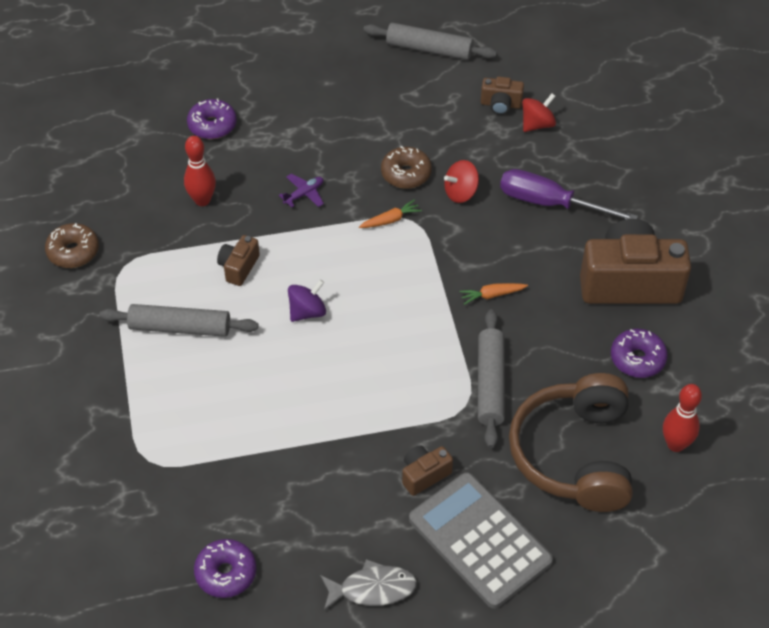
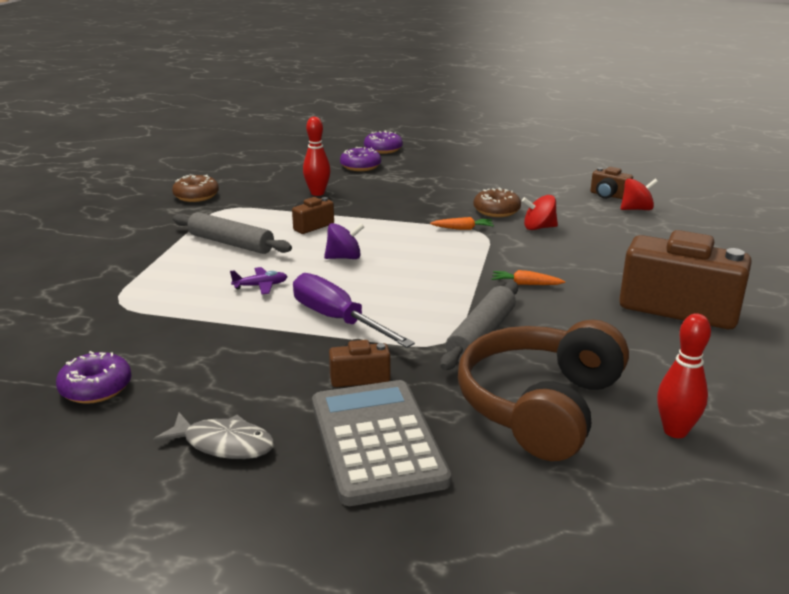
camera: 25 degrees right, 25 degrees down
(304, 194) = (400, 204): purple plane -> purple plane (261, 286)
(429, 49) = (564, 164): grey rolling pin -> none
(550, 203) = (621, 248): purple screwdriver -> purple screwdriver (338, 320)
(637, 359) = (660, 356): purple donut -> purple donut (383, 149)

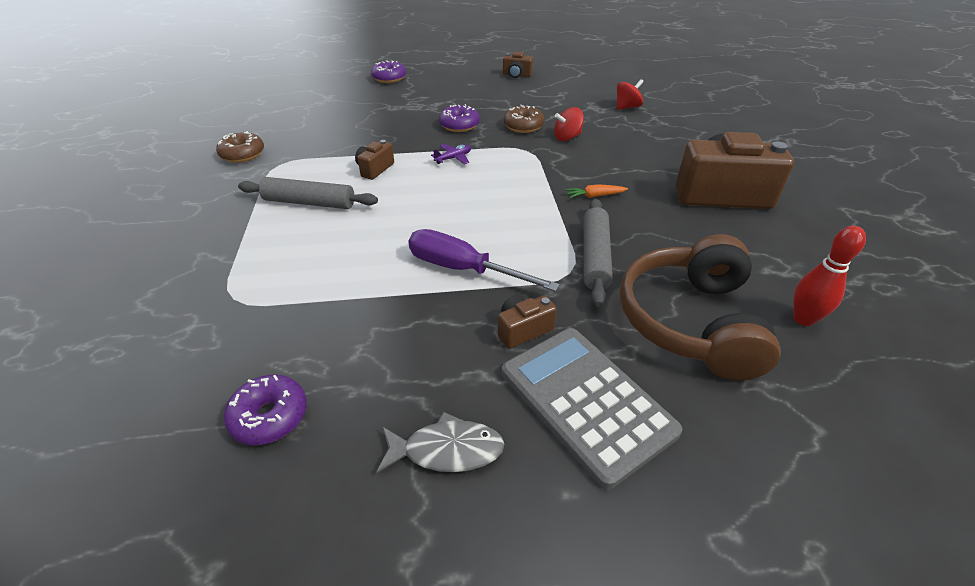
camera: 20 degrees left, 15 degrees up
(261, 286) = (368, 246): purple plane -> purple plane (453, 158)
(317, 193) = (359, 133): red bowling pin -> none
(344, 257) = (426, 198): purple spinning top -> none
(360, 166) = (380, 98): purple donut -> purple donut (459, 125)
(463, 229) = (508, 149): orange carrot -> none
(608, 195) = (598, 97): brown camera -> brown camera (516, 75)

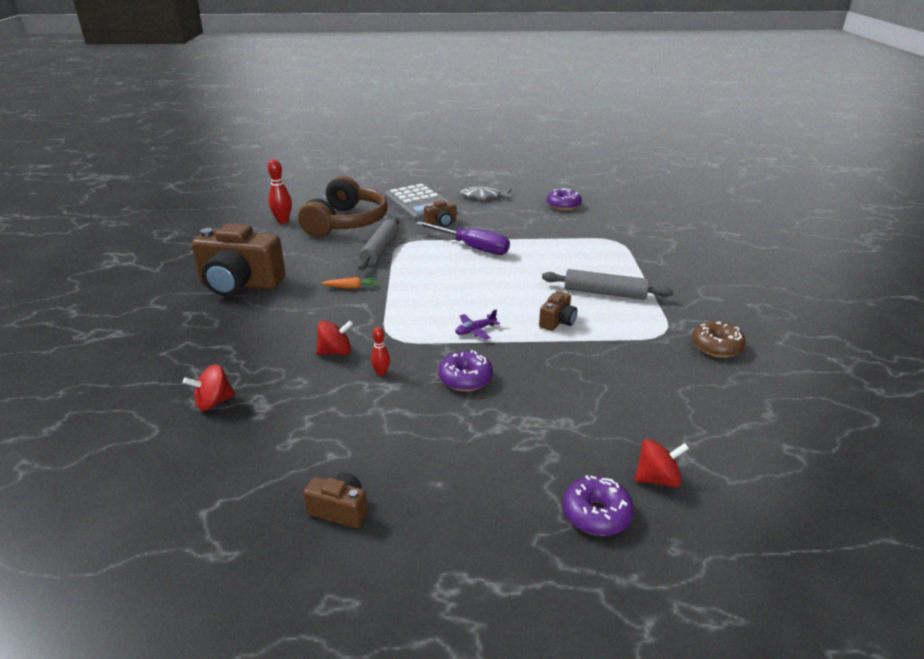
camera: 175 degrees left, 10 degrees down
(350, 89) = (657, 479): none -> red spinning top
(523, 126) = (381, 373): brown donut -> red bowling pin

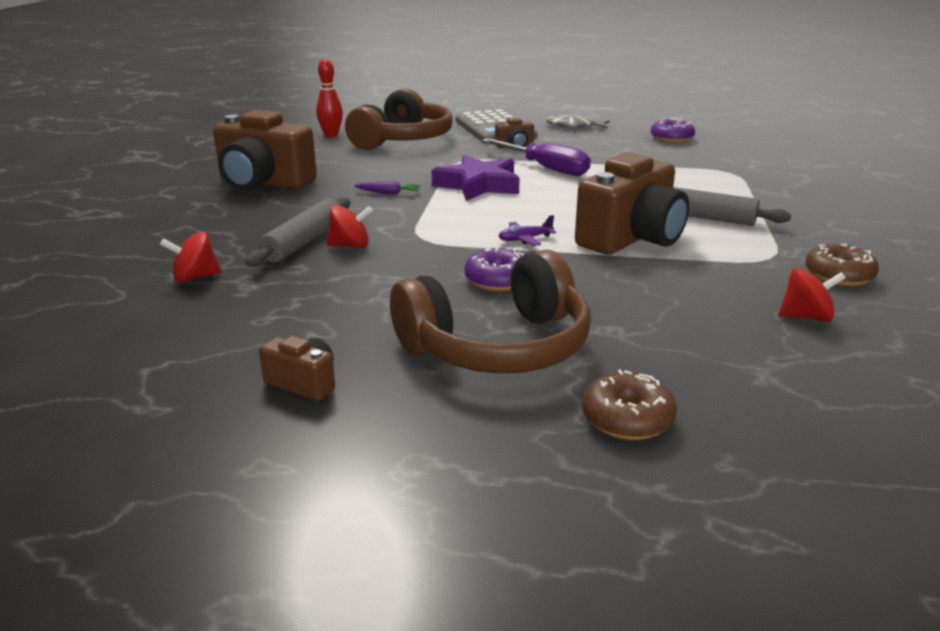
camera: 10 degrees right, 5 degrees down
(351, 287) = (389, 193): orange carrot -> purple carrot
(380, 250) = (434, 164): grey rolling pin -> grey rolling pin (304, 242)
(381, 373) = (397, 267): red bowling pin -> none
(423, 272) = (478, 185): none -> purple star
(483, 451) = (498, 346): none -> brown headphones
(557, 322) = (631, 238): brown camera -> brown camera, size x2.20
(596, 514) = (627, 419): purple donut -> brown donut
(657, 479) = (720, 393): red spinning top -> red spinning top (806, 317)

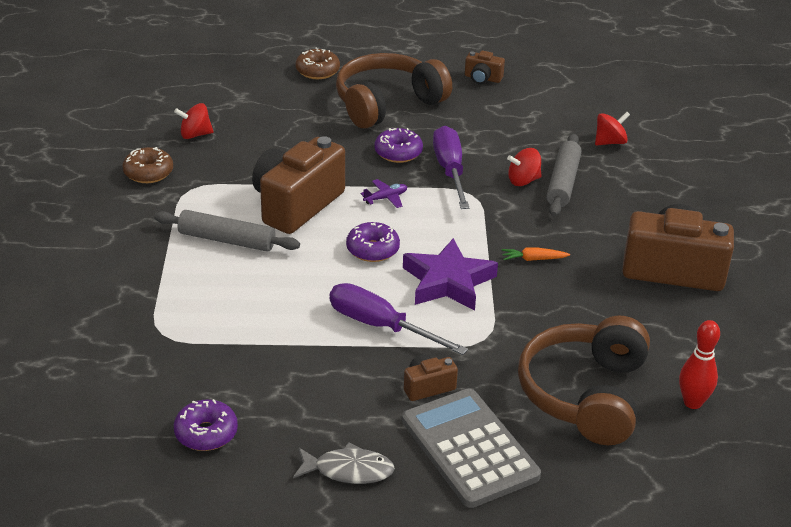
camera: 170 degrees right, 10 degrees up
(389, 193) = (533, 259): purple carrot -> orange carrot
(436, 259) = (450, 171): none -> purple screwdriver
(546, 205) = (372, 249): none -> purple donut

